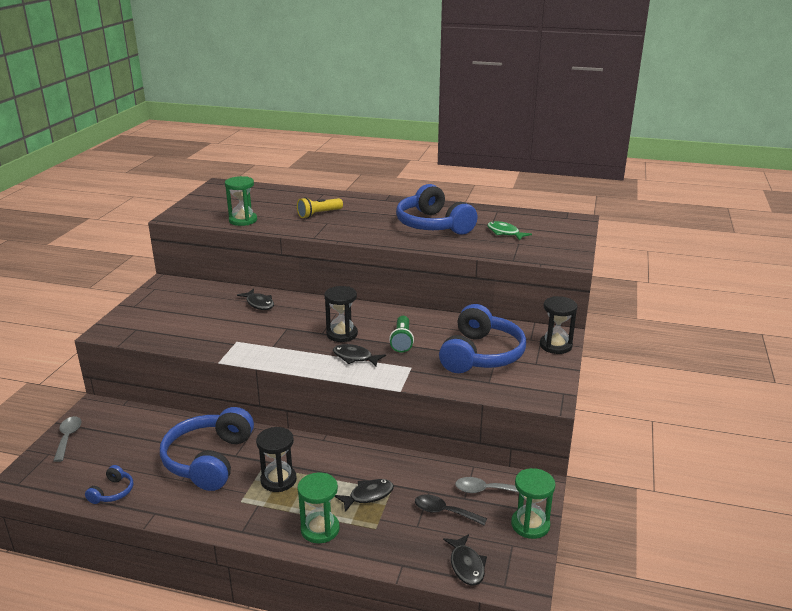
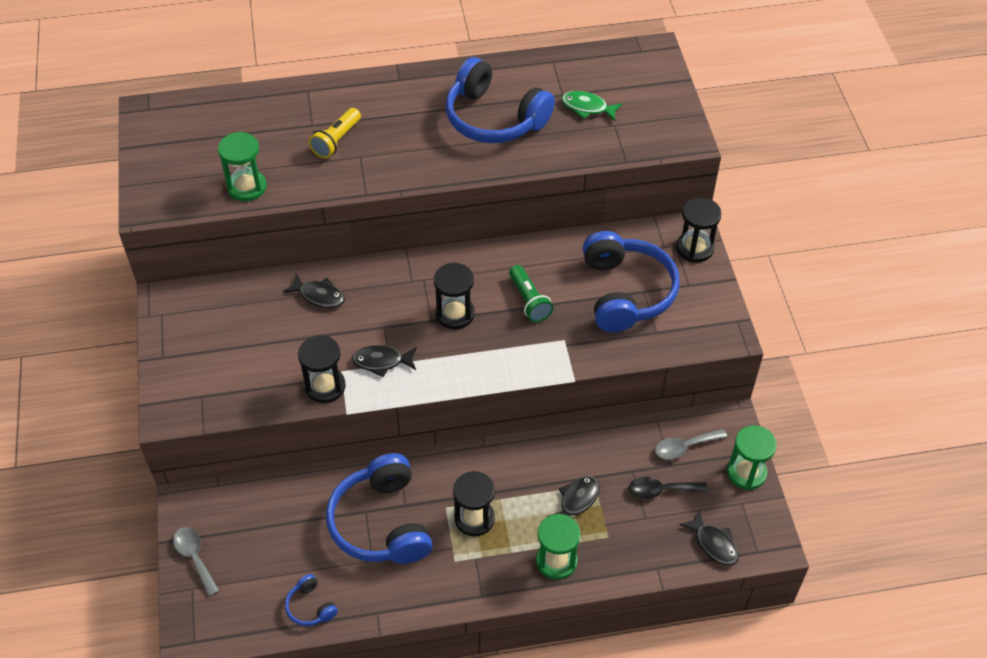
camera: 25 degrees left, 25 degrees up
(112, 492) = (310, 607): blue headphones -> blue headphones turned 150 degrees clockwise
(218, 345) = (325, 386): none -> black hourglass
(355, 357) = (495, 347): black fish -> black fish (382, 361)

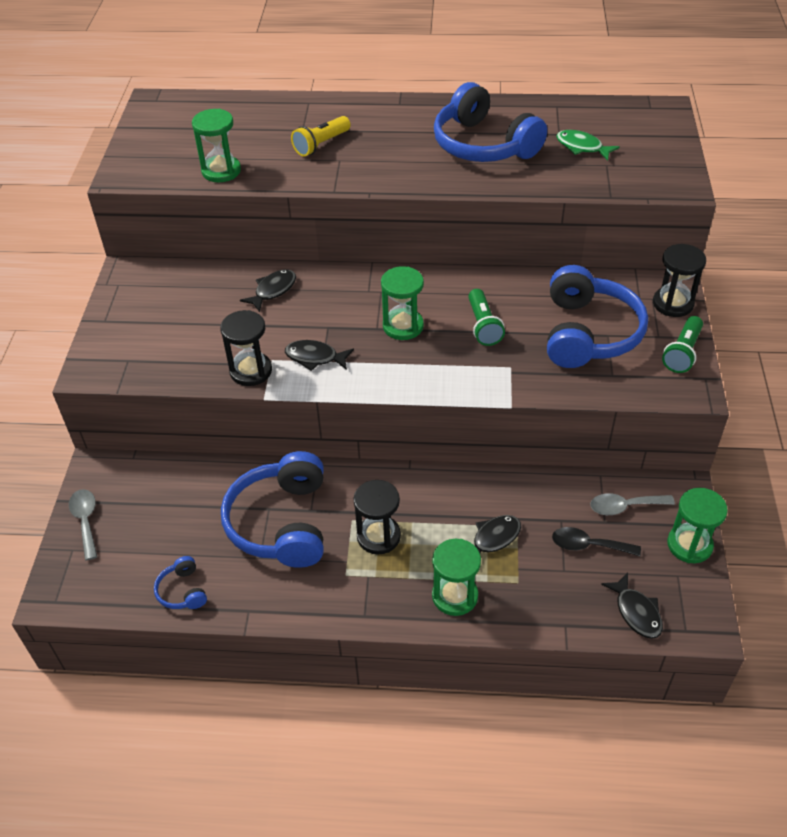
camera: 15 degrees right, 5 degrees down
(319, 296) = (273, 290): black fish -> black fish turned 90 degrees counterclockwise
(455, 314) = (403, 326): black hourglass -> green hourglass
(713, 298) = (682, 353): none -> green flashlight

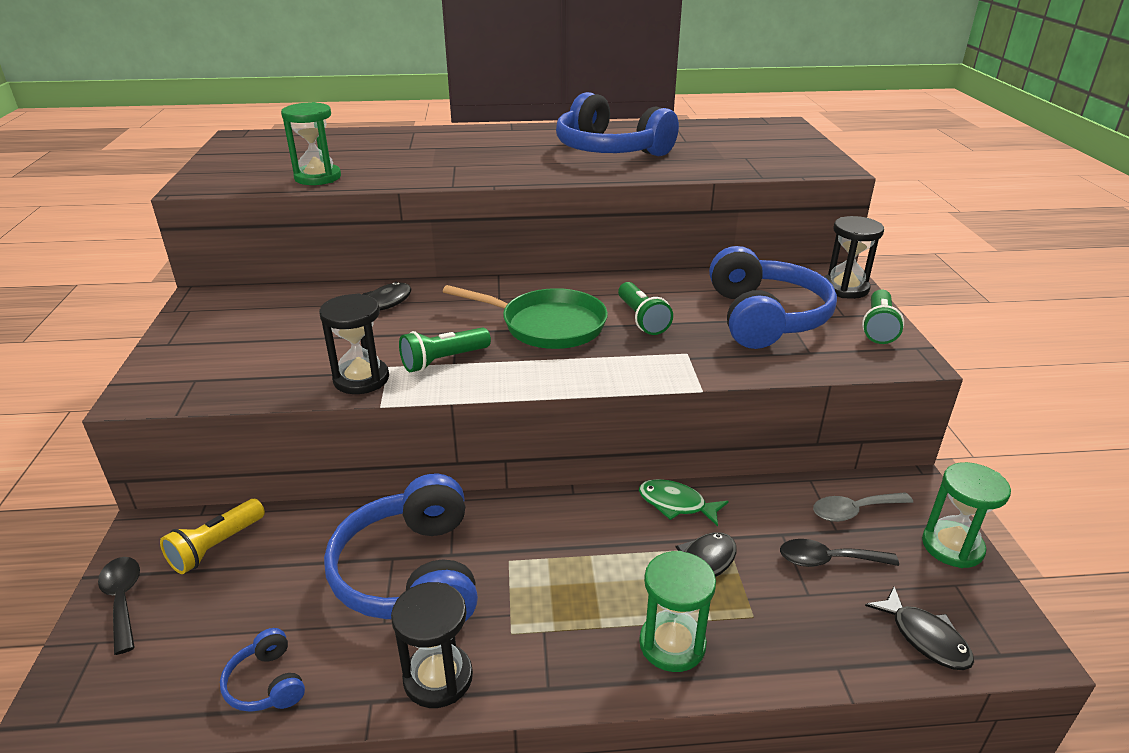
camera: 10 degrees left, 15 degrees down
(86, 521) = (123, 600): grey spoon -> black spoon
(315, 357) = (444, 360): black fish -> green flashlight
(321, 144) = (432, 156): yellow flashlight -> yellow flashlight (216, 547)
(378, 536) = (549, 577): black hourglass -> black hourglass (438, 678)
(403, 326) = (547, 325): green hourglass -> green pan
(582, 147) = (714, 148): green fish -> green fish (676, 504)

